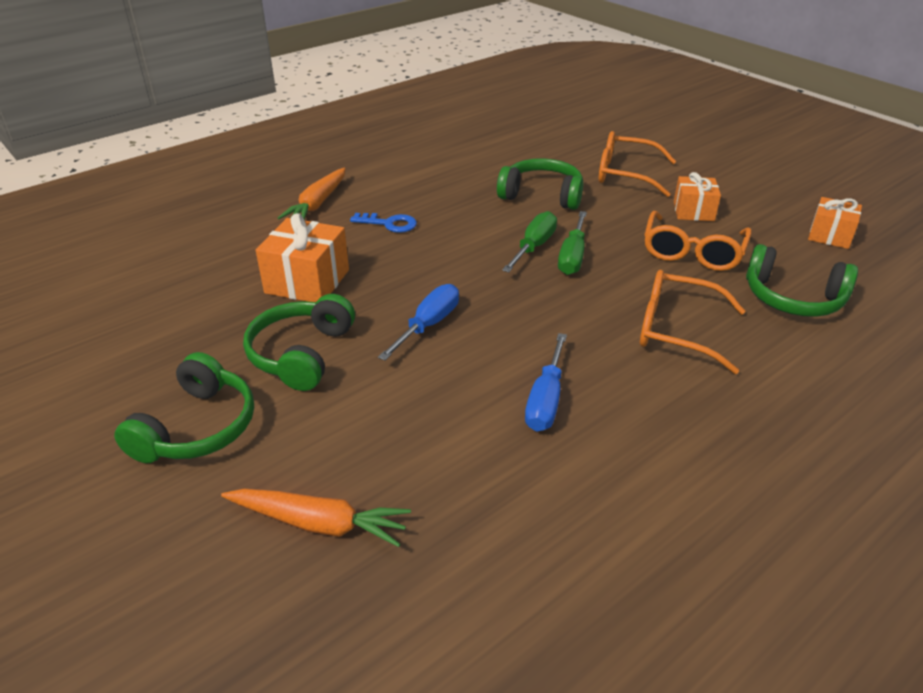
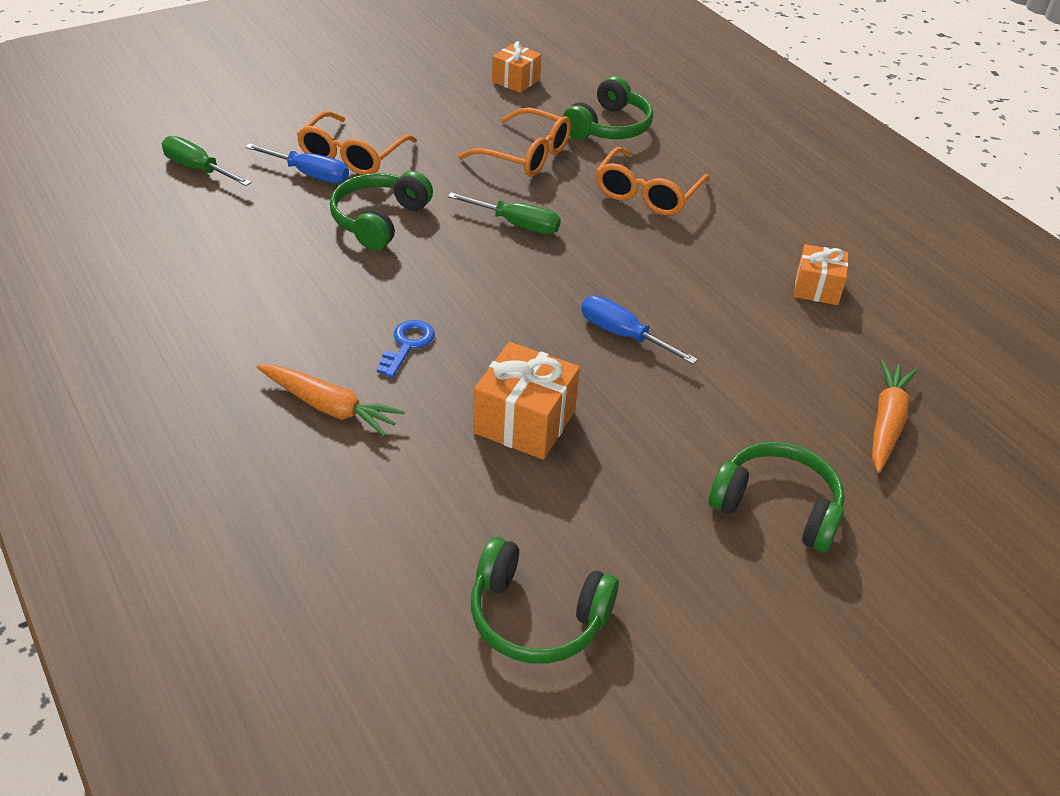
camera: 85 degrees left, 5 degrees up
(301, 354) = (663, 429): green headphones -> green headphones (536, 617)
(533, 247) = (491, 245): green screwdriver -> green screwdriver (198, 169)
(546, 399) = (736, 280): blue screwdriver -> blue screwdriver (309, 174)
(693, 211) = (449, 135): orange gift -> orange gift (817, 288)

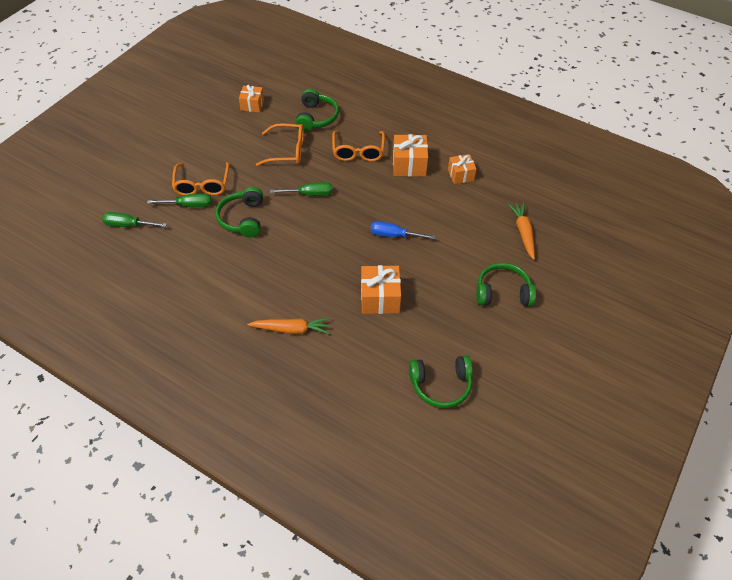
camera: 25 degrees left, 10 degrees up
(309, 174) = (188, 205): blue screwdriver -> green screwdriver
(407, 345) = (304, 282): blue key -> none
(727, 241) = (409, 165): none -> orange gift

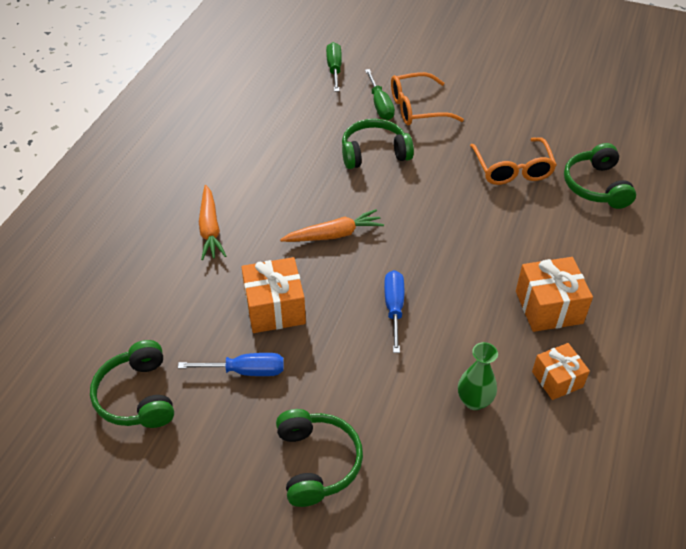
camera: 80 degrees right, 5 degrees down
(252, 105) = (584, 120): orange gift -> none
(309, 194) = (440, 205): green screwdriver -> none
(316, 117) = (596, 186): green headphones -> green headphones turned 90 degrees clockwise
(358, 151) = (548, 242): orange glasses -> none
(430, 321) = (245, 371): none -> blue screwdriver
(470, 213) = (474, 401): none -> green vase
(523, 233) = (456, 486): orange carrot -> orange carrot (334, 235)

